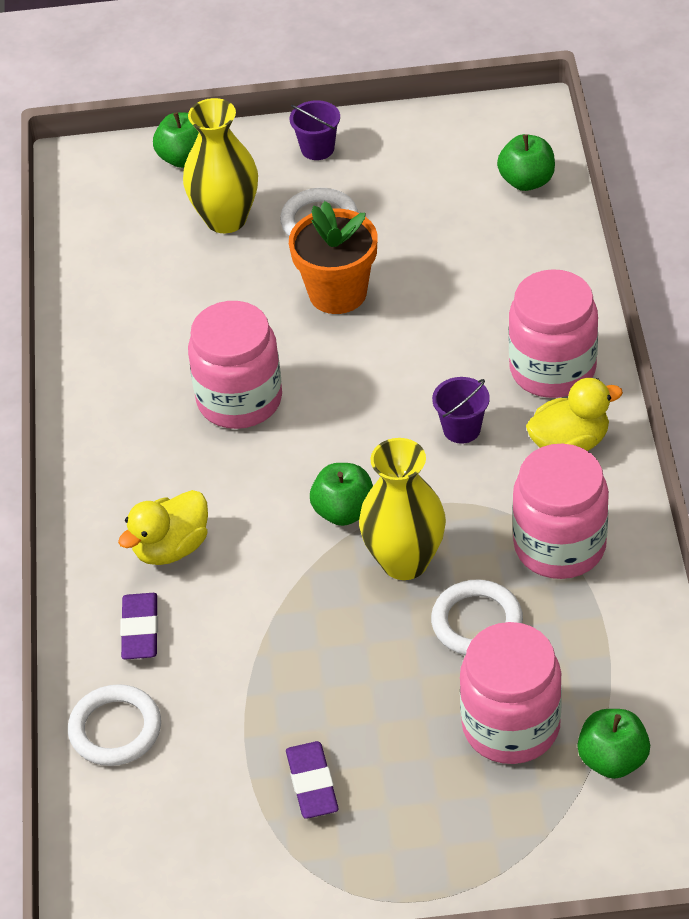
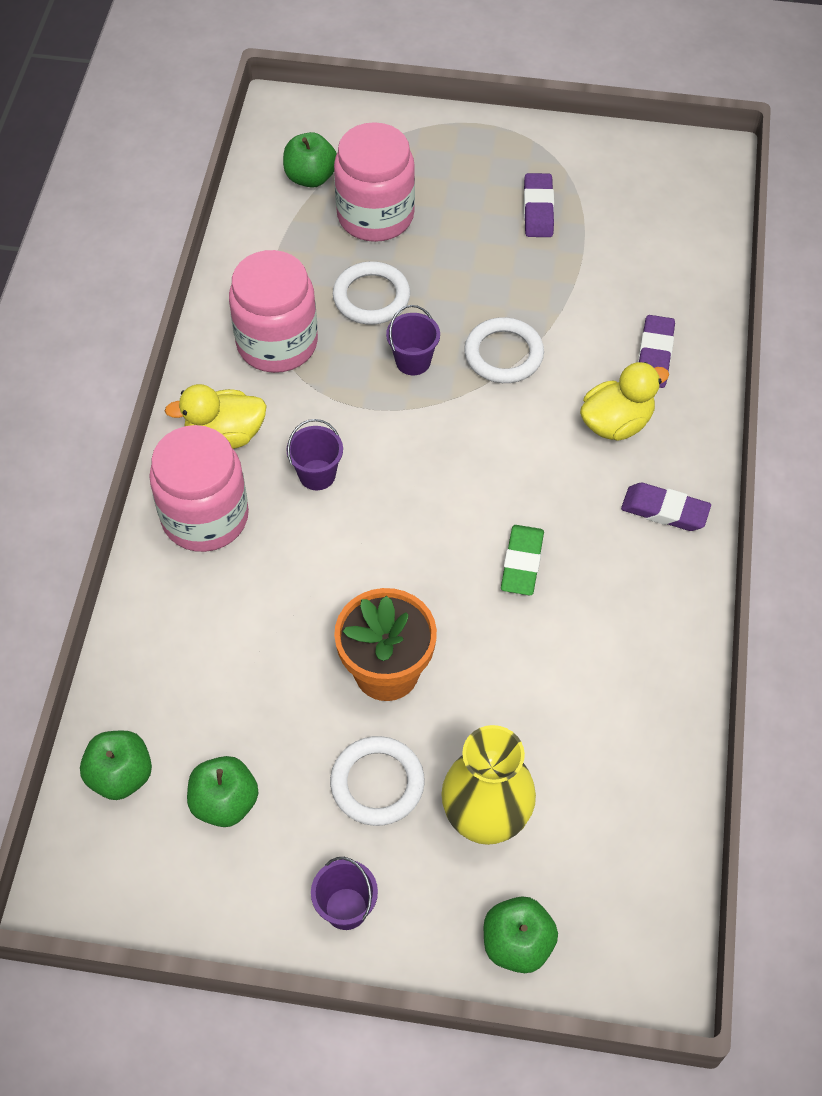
camera: 170 degrees left, 10 degrees up
(110, 475) = (664, 511): none -> purple eraser
(115, 729) = (685, 281): white ring -> white ring (503, 354)
(239, 400) = (522, 563): pink jar -> green eraser
(344, 512) = (452, 419): green apple -> green apple (225, 803)
(405, 561) = (413, 361): yellow vase -> purple bucket

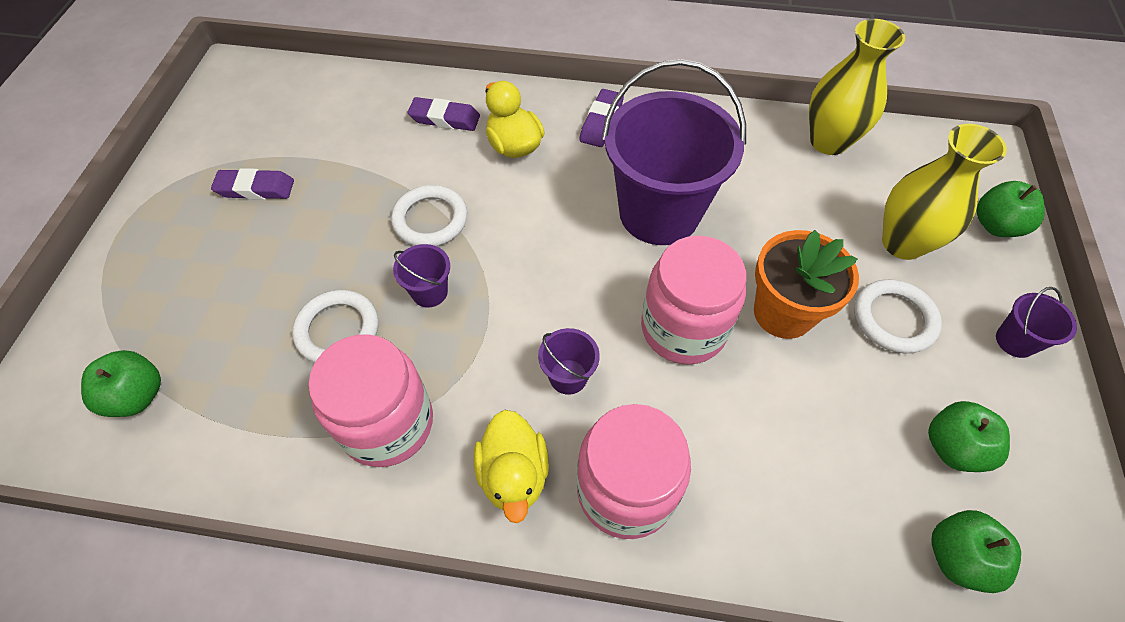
camera: 90 degrees left, 0 degrees up
(375, 216) = (221, 327): pink jar -> pink jar (683, 328)
(522, 563) = (659, 213): green eraser -> purple bucket
(654, 768) = (828, 141): none -> yellow vase

